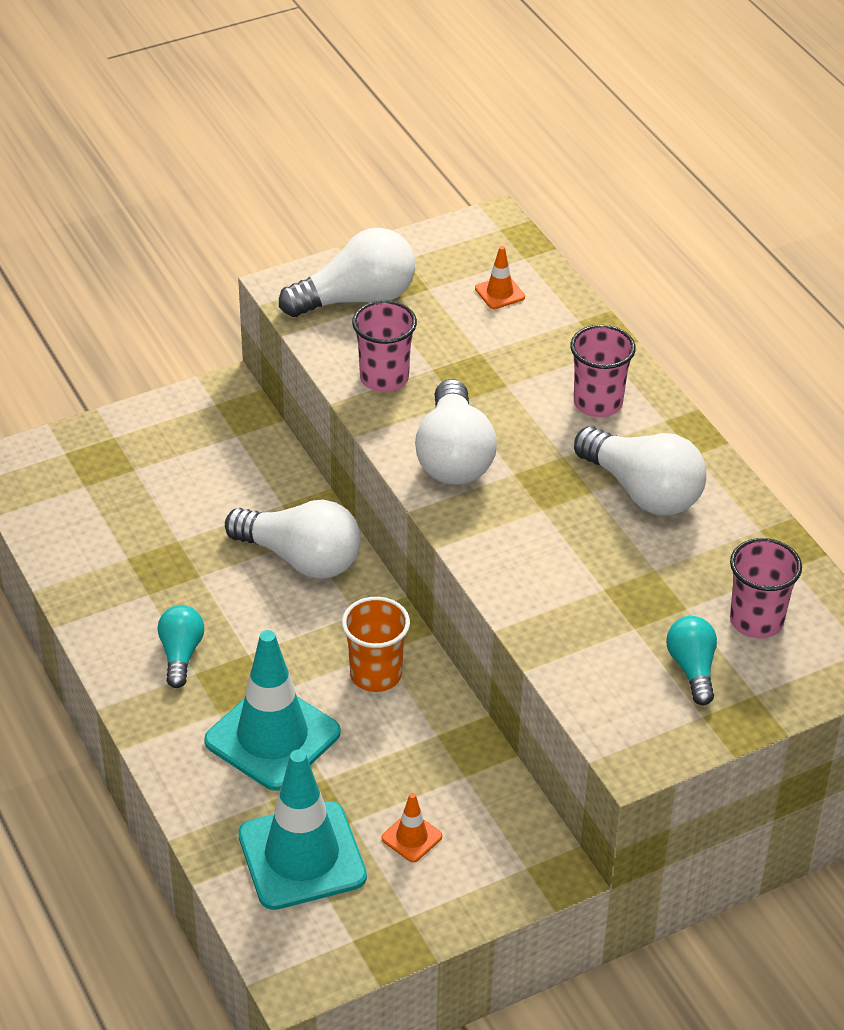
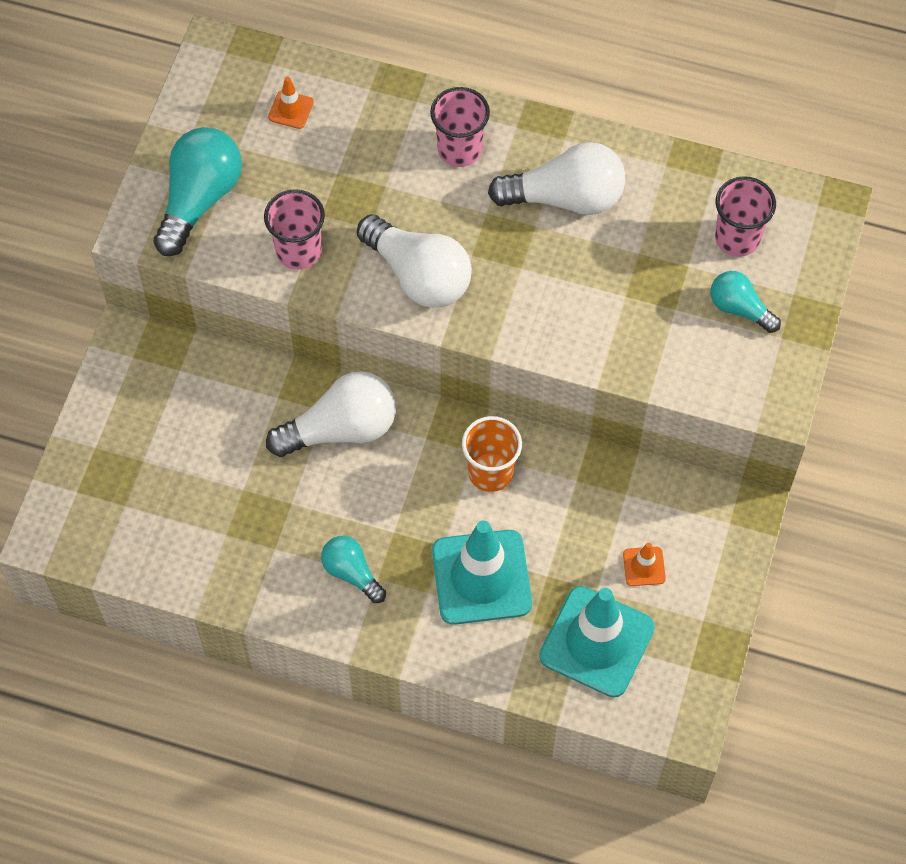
camera: 45 degrees left, 20 degrees up
(356, 299) = (199, 199): white light bulb -> turquoise light bulb

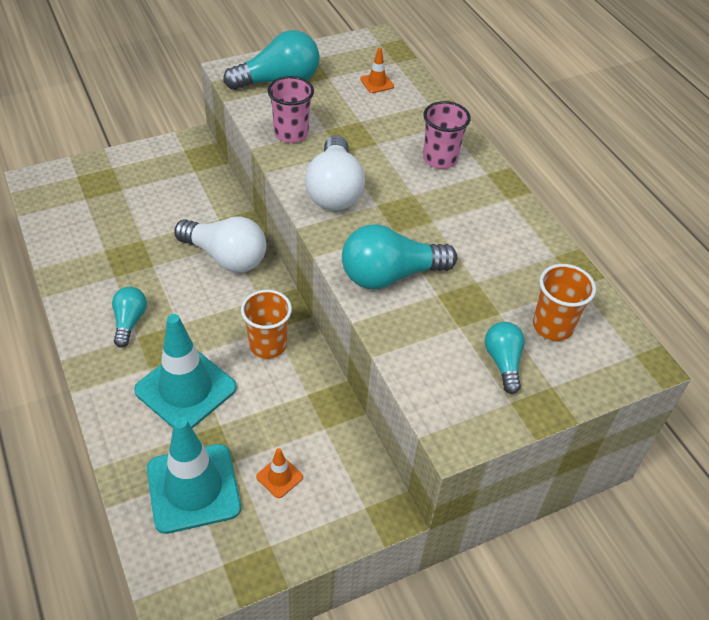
camera: 45 degrees right, 15 degrees down
(565, 197) = (469, 223): white light bulb -> none
(570, 315) = (390, 275): none -> turquoise light bulb
(737, 238) = (552, 326): pink cup -> orange cup

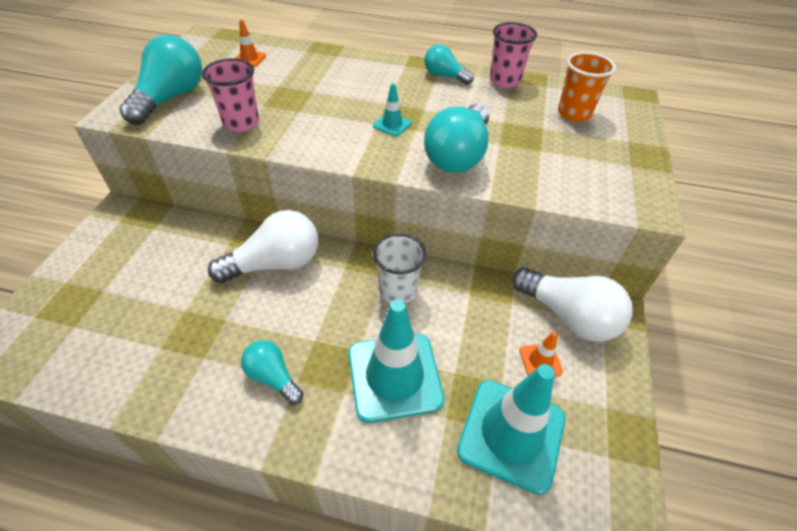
camera: 50 degrees left, 0 degrees up
(268, 345) = (398, 291): orange cup -> white cup
(334, 190) = (335, 134): white light bulb -> white light bulb (568, 316)
(386, 214) = (392, 124): none -> turquoise traffic cone
(440, 159) = (366, 75): pink cup -> pink cup (504, 81)
(503, 362) = (591, 149): turquoise light bulb -> turquoise light bulb (445, 76)

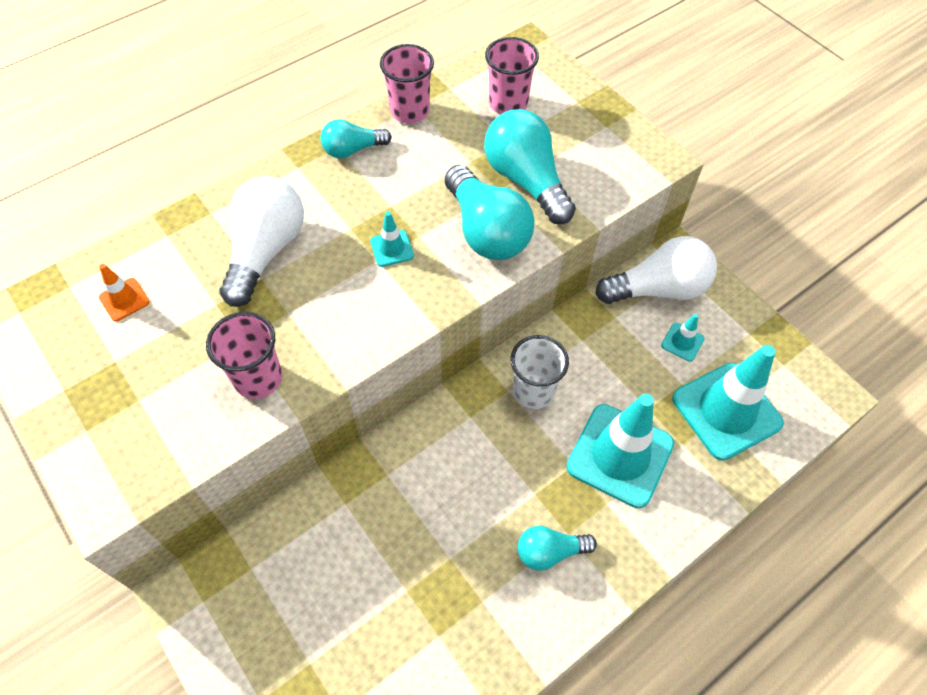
camera: 50 degrees left, 10 degrees up
(171, 98) = (131, 424): turquoise light bulb -> turquoise light bulb (526, 181)
(275, 264) = (413, 473): white light bulb -> white light bulb (266, 251)
(540, 361) = (682, 342): orange traffic cone -> turquoise traffic cone
(574, 113) = (508, 104): orange cup -> pink cup

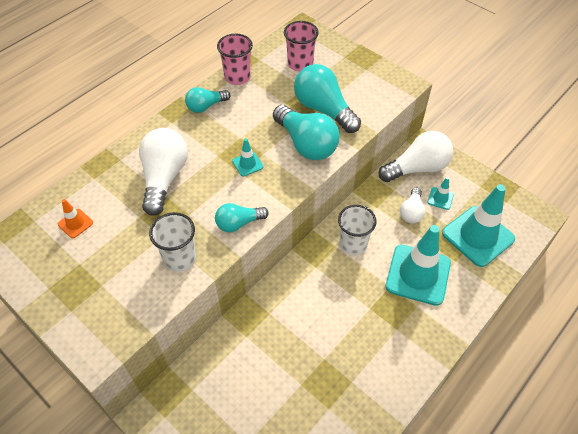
camera: 10 degrees left, 5 degrees down
(258, 378) = (180, 258): pink cup -> white cup
(550, 552) = (388, 342): turquoise light bulb -> turquoise light bulb (239, 223)
(633, 356) = (411, 212): none -> white light bulb

